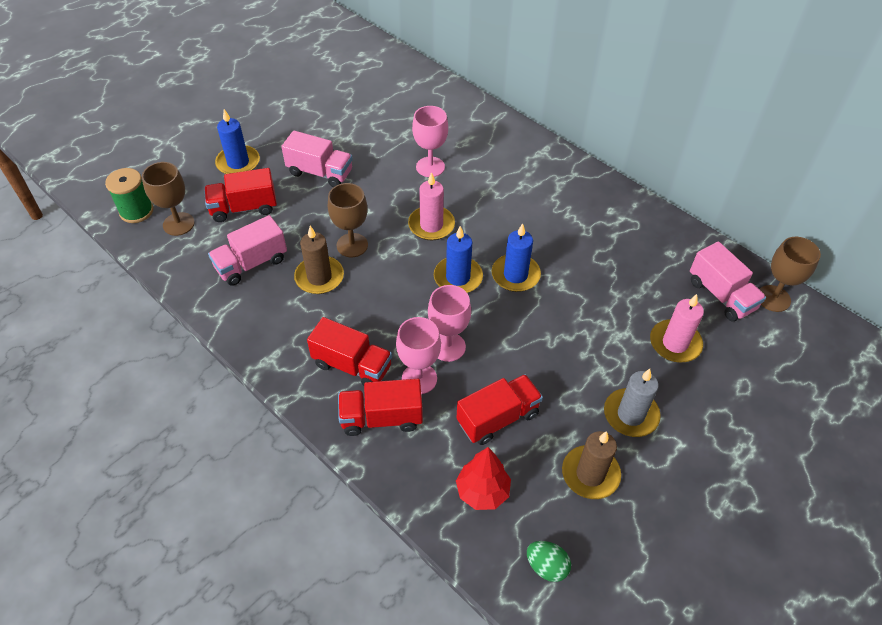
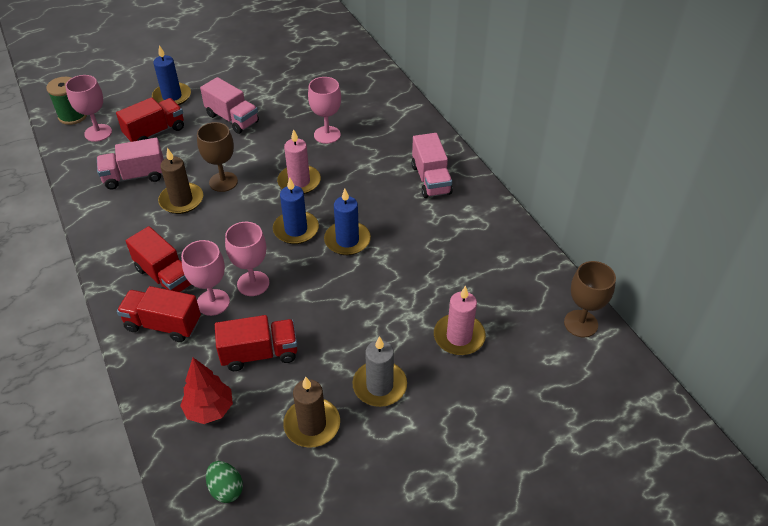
camera: 20 degrees right, 5 degrees down
(178, 224) = (98, 133): brown goblet -> pink goblet
(244, 208) = (155, 132): red truck -> red truck turned 135 degrees clockwise
(721, 295) = (530, 307): pink truck -> pink truck (431, 179)

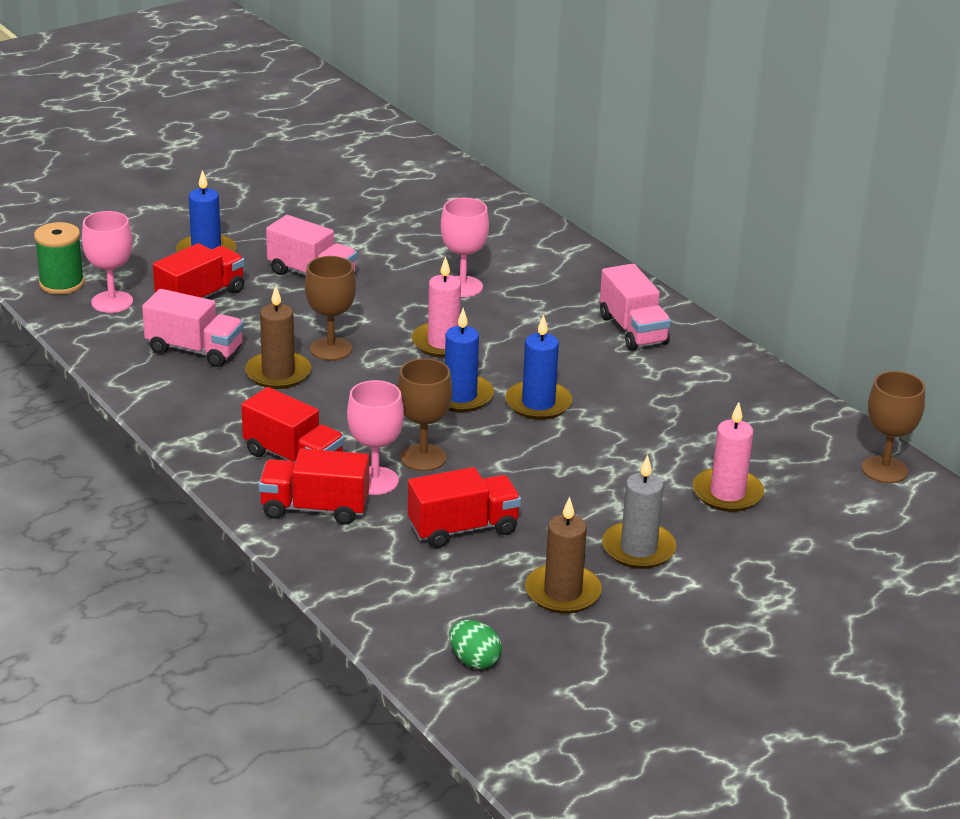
camera: 10 degrees left, 15 degrees down
(135, 176) = (194, 350): pink truck -> pink truck turned 135 degrees counterclockwise
(209, 409) = (418, 588): red tree -> none
(253, 283) = (423, 457): pink goblet -> brown goblet

